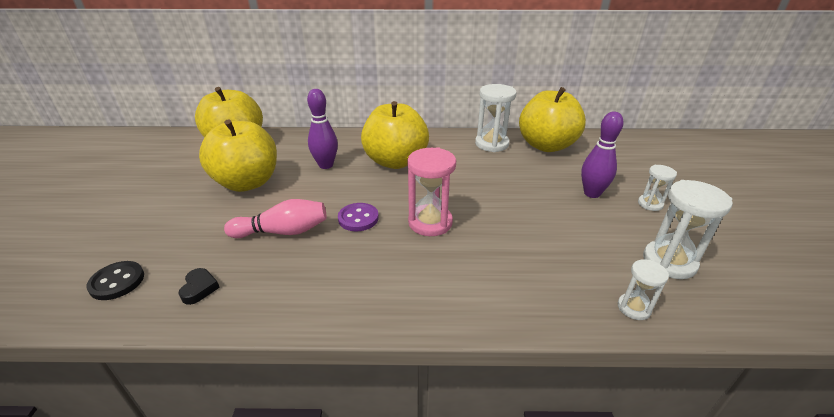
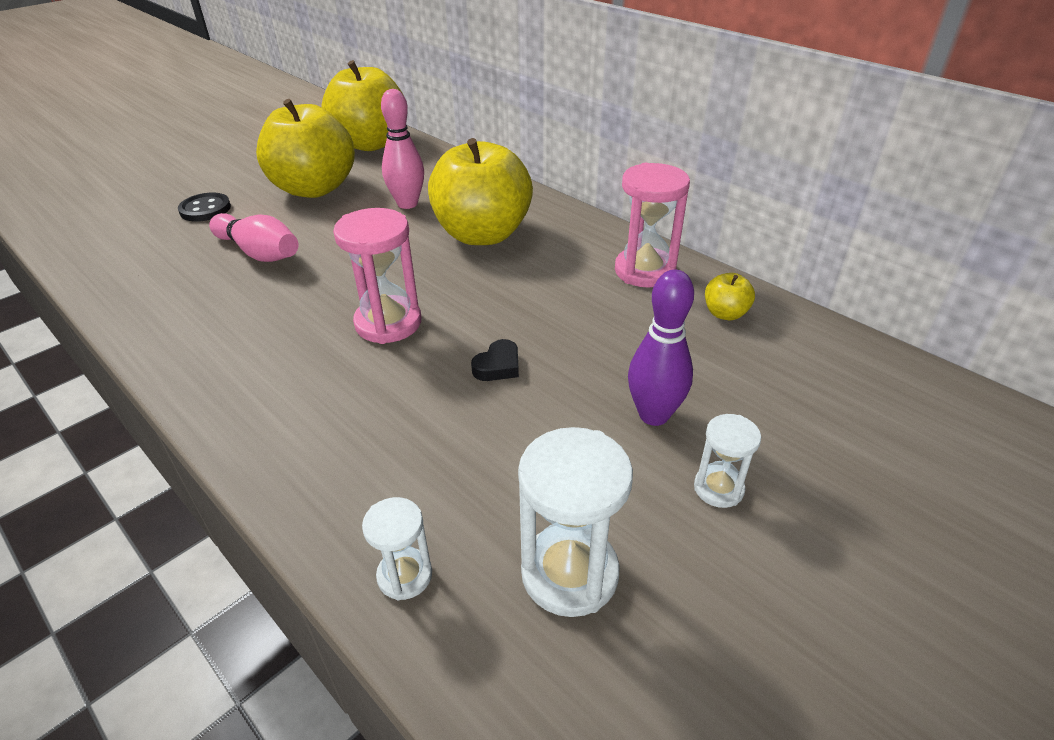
camera: 45 degrees right, 5 degrees up
(117, 282) = (107, 229): black button -> black button (205, 209)
(199, 288) = (134, 266): black heart -> black heart (498, 366)
(326, 165) = (407, 204): purple bowling pin -> pink bowling pin
(358, 218) = (335, 277): purple button -> none
(492, 144) = (644, 271): white hourglass -> pink hourglass
(546, 145) = (725, 313): yellow apple -> yellow apple, size x0.40

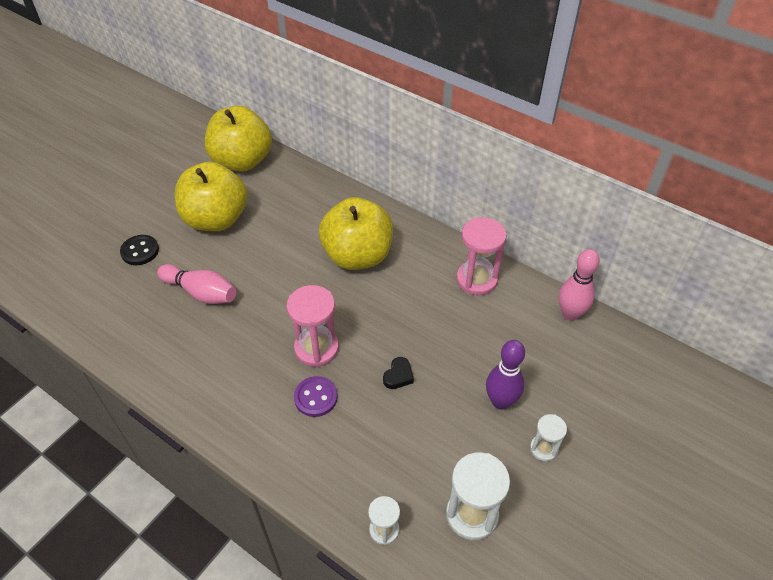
camera: 10 degrees left, 10 degrees up
(363, 379) = (315, 397): none -> purple button
(407, 204) = (293, 229): pink bowling pin -> pink bowling pin (570, 314)
(725, 313) = (533, 313): yellow apple -> none

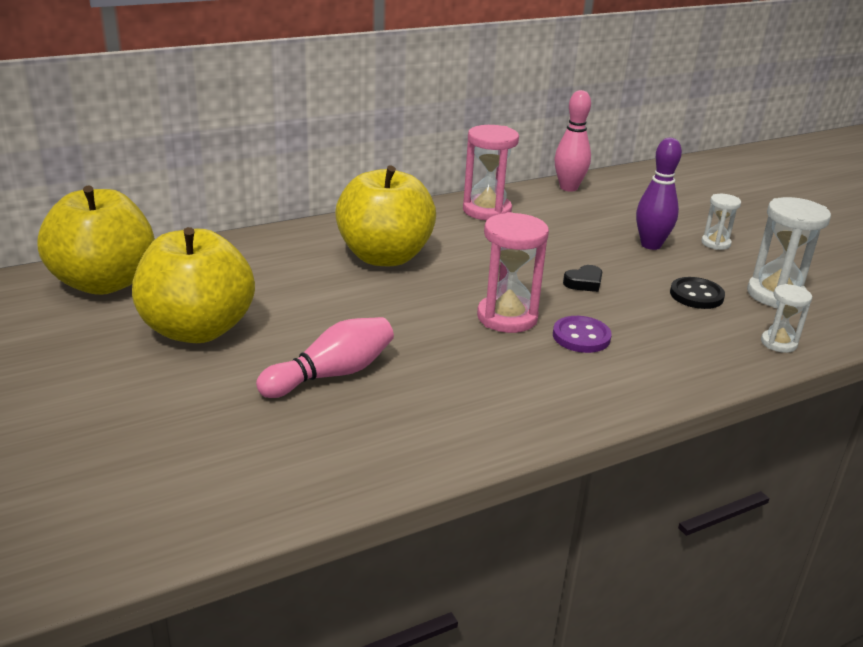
camera: 65 degrees left, 20 degrees down
(140, 251) = (180, 409): black button -> black button (696, 295)
(398, 376) = (584, 283): black heart -> black heart turned 90 degrees clockwise

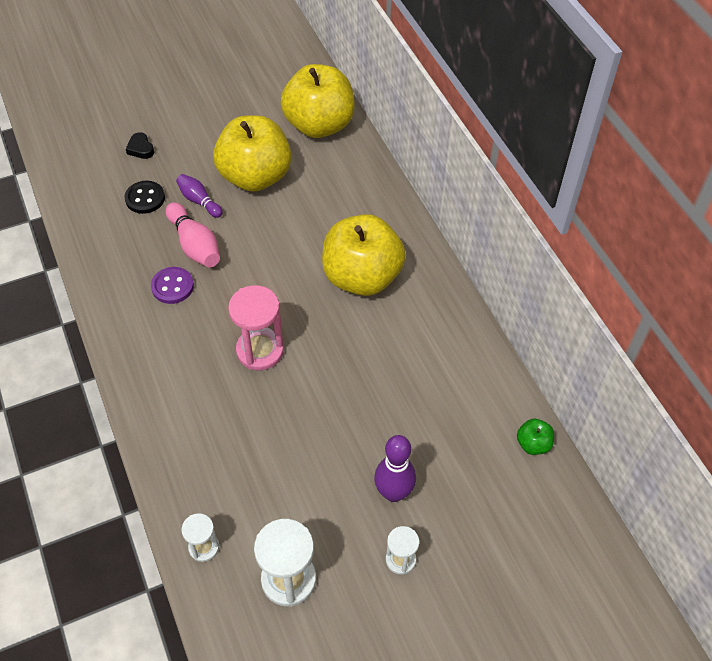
camera: 95 degrees right, 25 degrees up
(239, 376) = (199, 201): none -> purple bowling pin
(487, 211) = (462, 360): pink hourglass -> none
(568, 188) = (533, 444): pink bowling pin -> green apple
(581, 337) = (227, 396): purple button -> purple button (172, 286)
(584, 283) = (315, 416): black heart -> black heart (140, 148)
(696, 295) = (290, 505): black button -> black button (145, 198)

